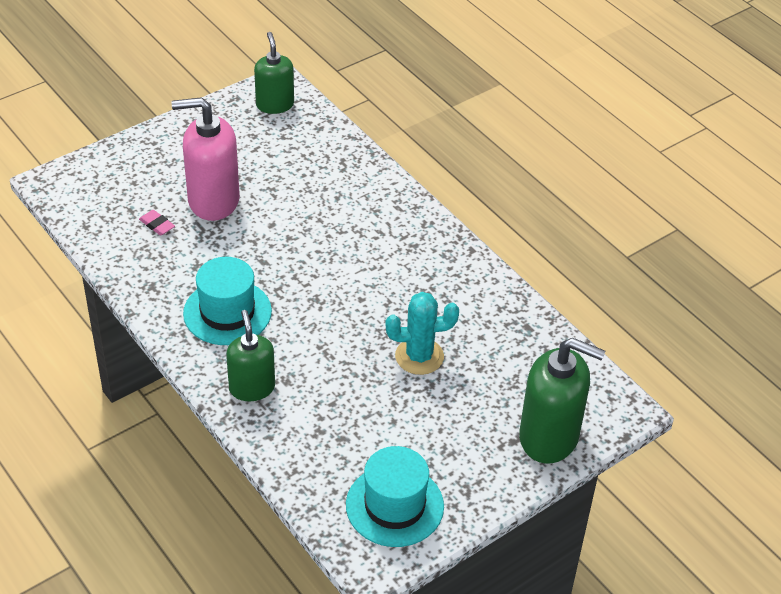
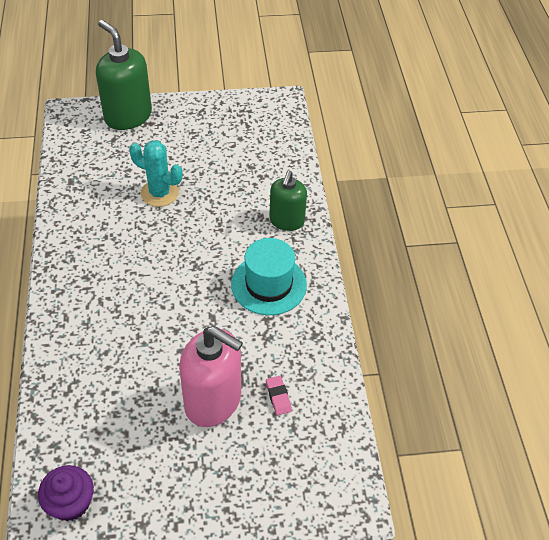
camera: 150 degrees left, 5 degrees up
(275, 104) = (71, 503): green soap dispenser -> purple cupcake
(394, 505) = (248, 120): turquoise hat -> none

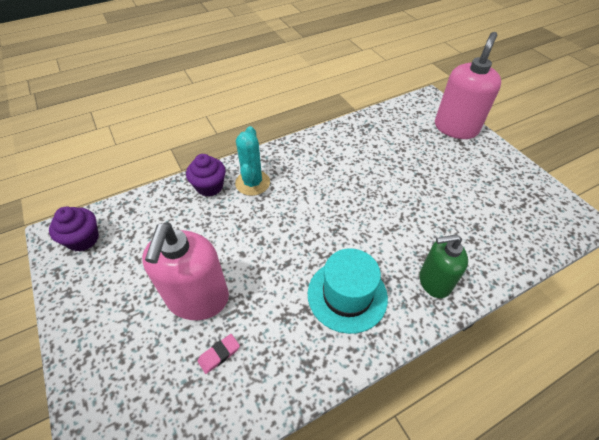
camera: 70 degrees right, 0 degrees up
(68, 356) = (209, 186): none -> purple cupcake
(128, 116) = (456, 128): green soap dispenser -> pink soap dispenser
(159, 193) = (394, 176): turquoise cactus -> turquoise cactus (252, 183)

